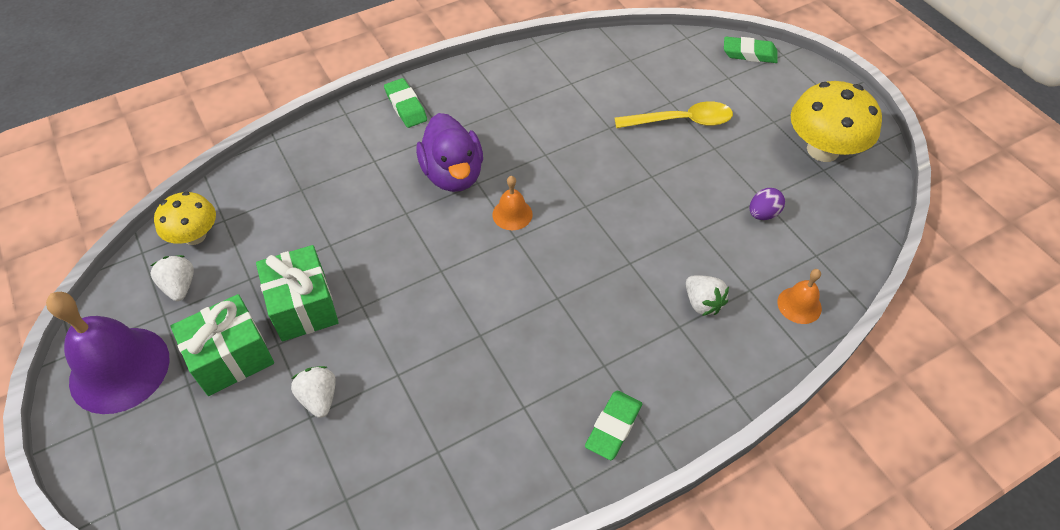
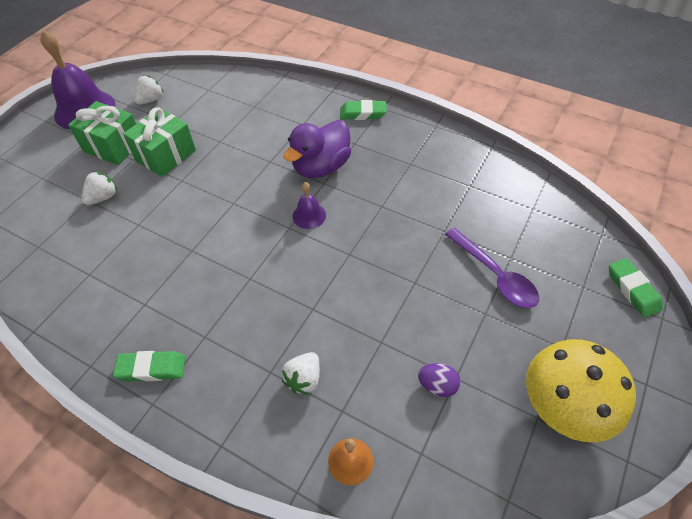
camera: 60 degrees right, 0 degrees up
(195, 236) = (189, 85): yellow mushroom -> none
(406, 106) = (363, 113): green eraser -> green eraser turned 60 degrees clockwise
(512, 214) = (309, 215): orange bell -> purple bell
(681, 121) = (495, 275): yellow spoon -> purple spoon

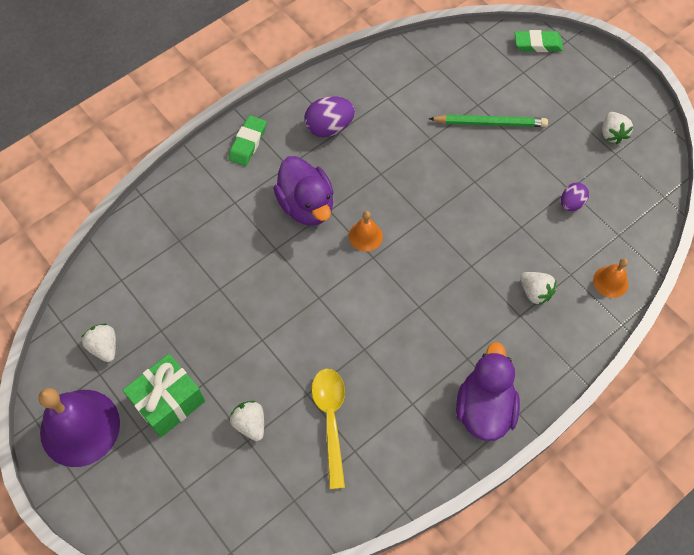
camera: 70 degrees left, 10 degrees up
(116, 248) = (330, 420): none -> yellow spoon
(152, 368) = (484, 408): green eraser -> purple duck
(165, 155) = (214, 348): green gift -> none
(309, 215) = (365, 236): purple bell -> orange bell
(409, 156) = (329, 127): none -> purple egg
(495, 275) = (490, 123): purple spoon -> green pencil
(563, 406) = (612, 134): yellow mushroom -> white strawberry

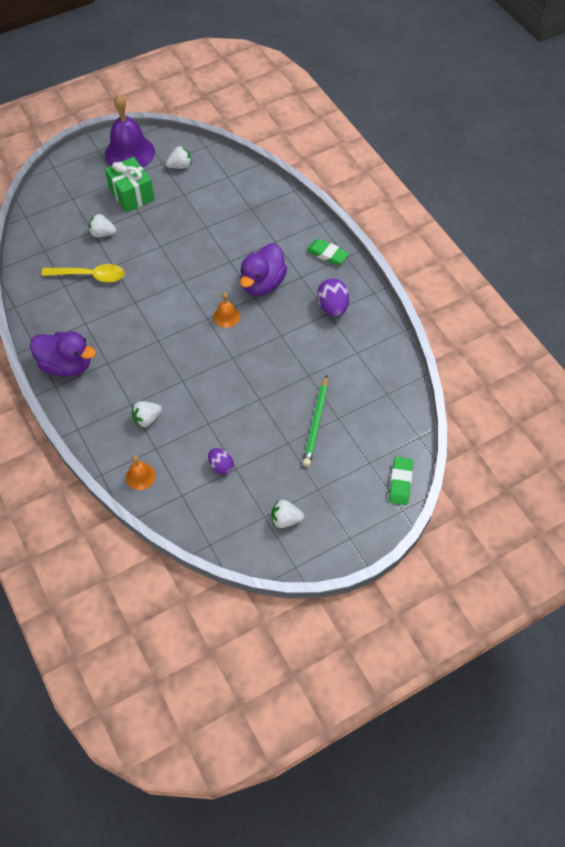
camera: 100 degrees right, 5 degrees down
(250, 424) = (102, 234): white strawberry -> white strawberry turned 150 degrees counterclockwise
(306, 205) = (262, 283): purple duck -> purple duck turned 45 degrees counterclockwise

